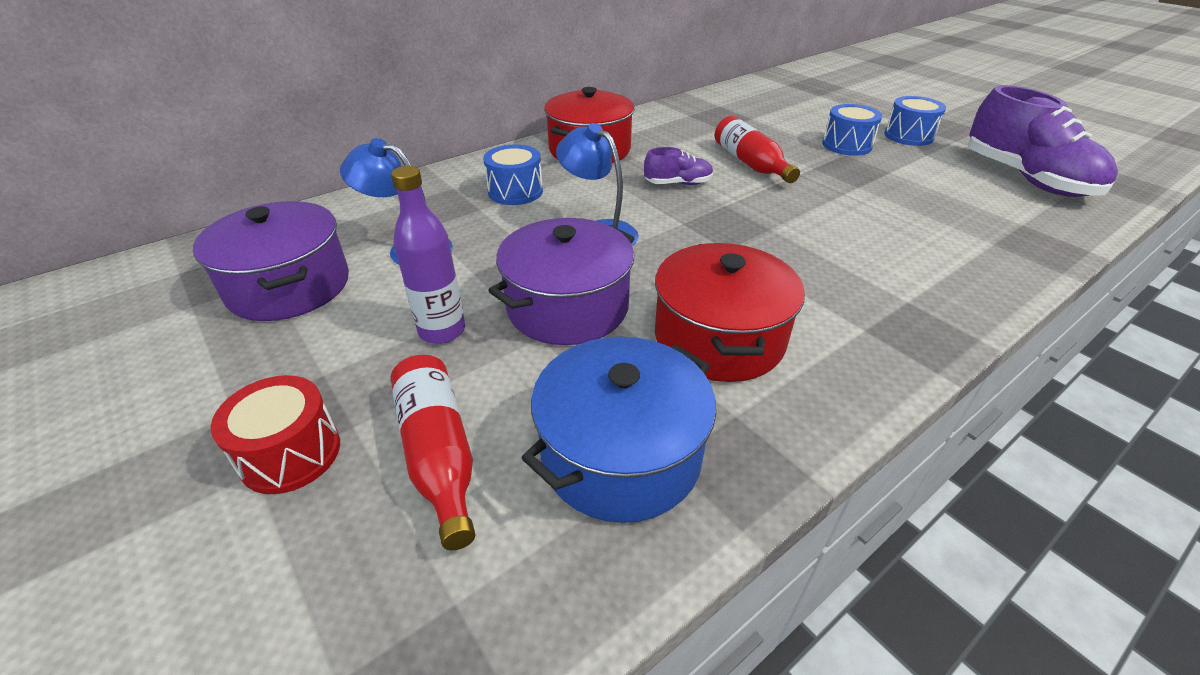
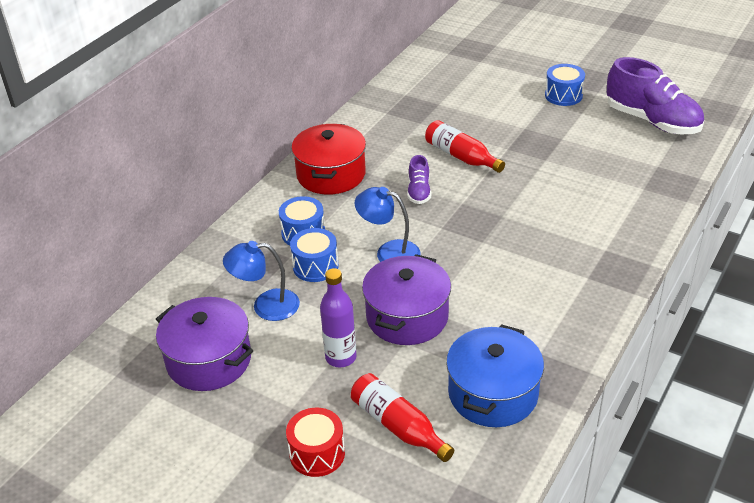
camera: 20 degrees left, 0 degrees up
(678, 183) = (419, 192): purple shoe -> purple shoe turned 120 degrees clockwise
(719, 338) = (509, 309): red pot -> none
(846, 145) = (522, 118): blue drum -> blue drum (315, 266)

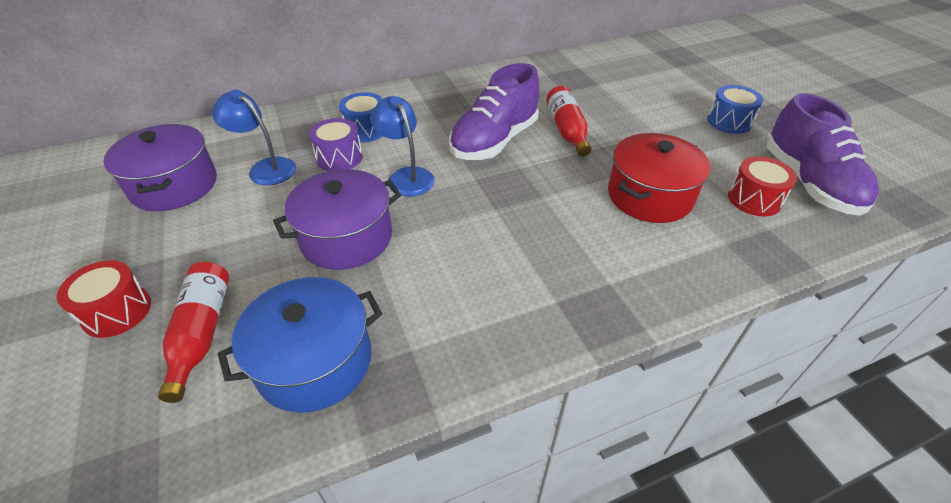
camera: 35 degrees right, 5 degrees up
(315, 266) = (339, 158): blue drum -> purple drum
(331, 174) = (444, 98): red pot -> red pot (649, 196)
(341, 357) = (252, 240): purple bottle -> none
(419, 192) = (494, 141): purple shoe -> purple shoe, size x2.08
(632, 149) = (754, 199): none -> red drum

